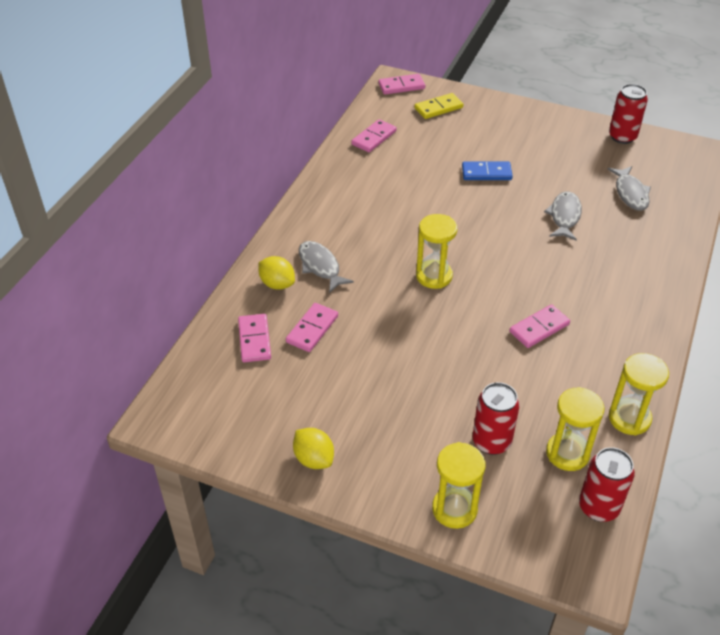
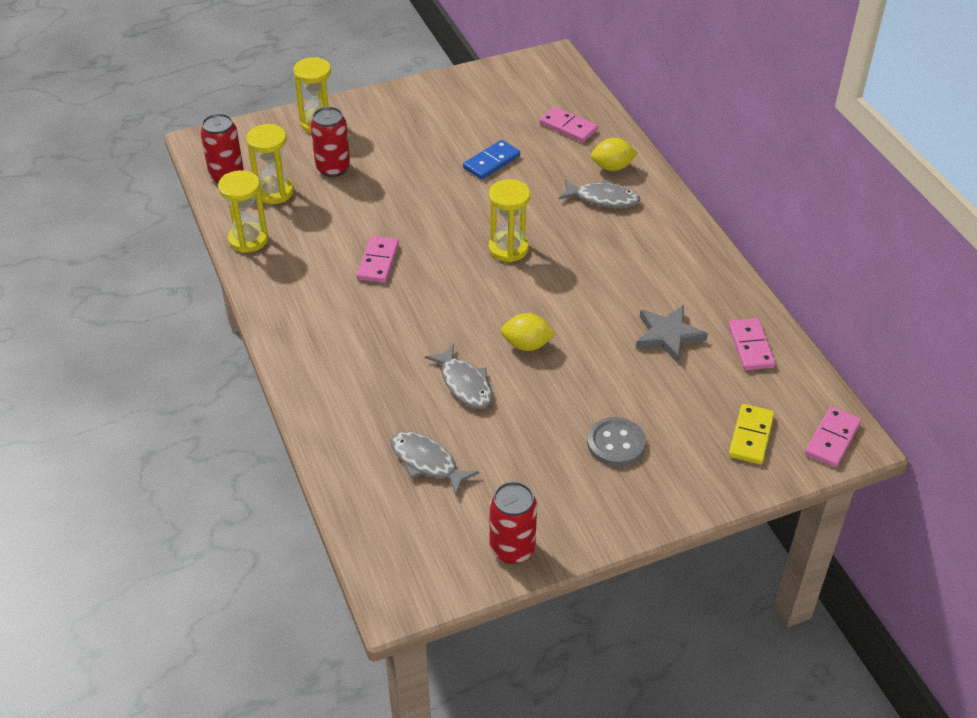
camera: 135 degrees right, 0 degrees up
(312, 329) = (541, 156): pink domino -> none
(314, 459) = (433, 96): yellow lemon -> yellow lemon (527, 345)
(409, 168) = (668, 336): none -> grey star
(486, 173) = (593, 383): blue domino -> blue domino (491, 162)
(512, 143) = (616, 443): none -> grey button

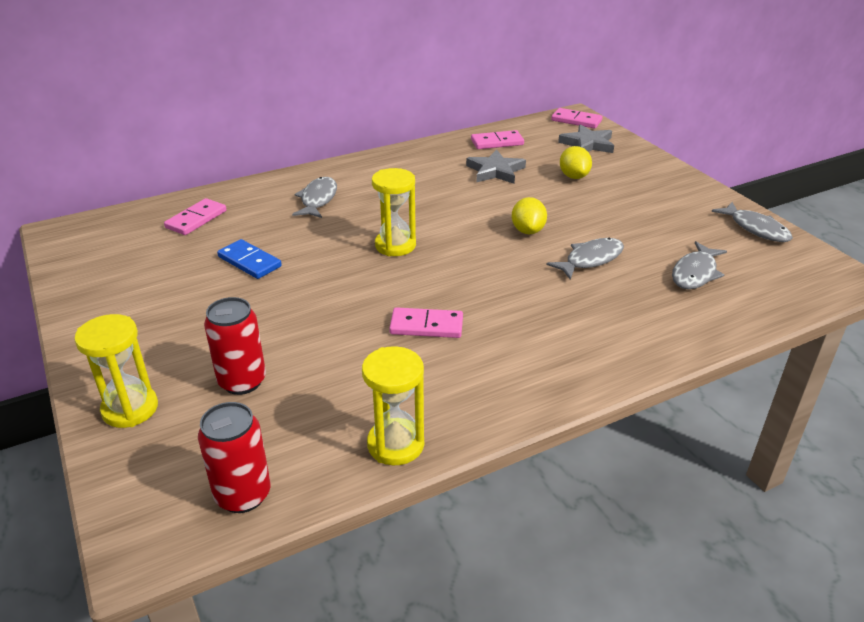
camera: 95 degrees left, 10 degrees down
(274, 192) = (289, 433): yellow hourglass -> none
(512, 549) = (756, 229): red can -> grey fish
(612, 167) = (269, 195): yellow lemon -> yellow lemon (574, 176)
(616, 443) = (622, 190): grey button -> none
(751, 436) = (587, 144): yellow domino -> grey star

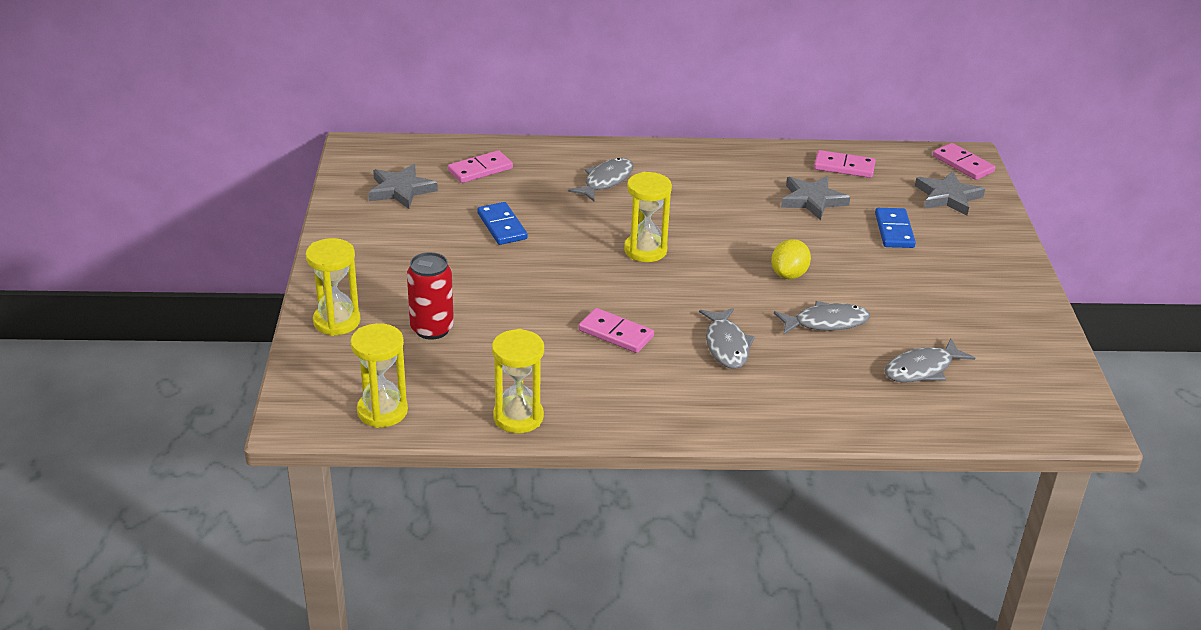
camera: 25 degrees right, 0 degrees up
(127, 257) = (401, 190): none -> grey star
(243, 495) = (382, 411): red can -> yellow hourglass
(574, 176) = (894, 230): yellow lemon -> blue domino
(756, 229) = (1041, 347): grey fish -> grey fish (726, 345)

